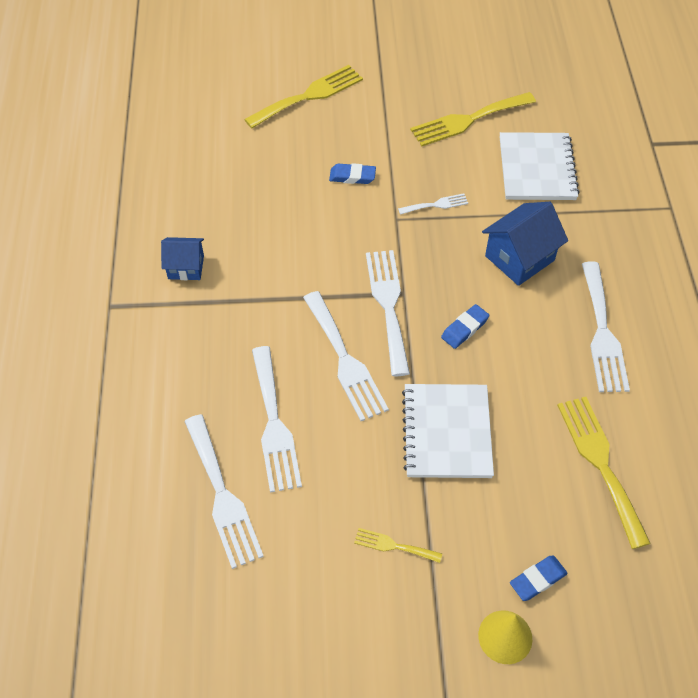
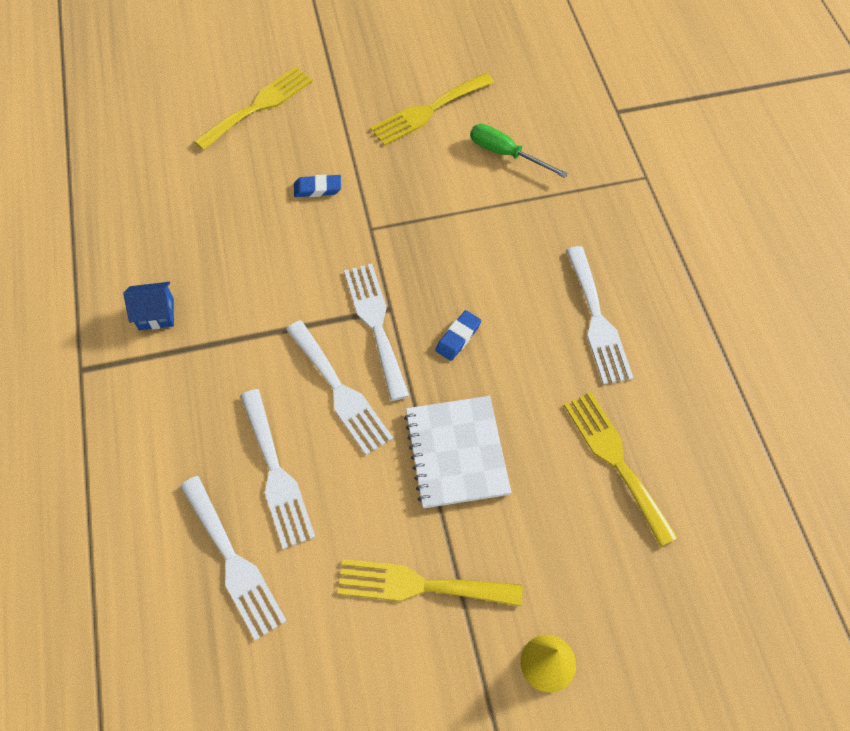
camera: 10 degrees left, 5 degrees up
(393, 545) = (420, 585): yellow fork -> yellow fork, size x2.00
(436, 205) = (409, 207): white fork -> none
(519, 258) = (502, 253): blue house -> none
(537, 168) = (506, 154): white notebook -> green screwdriver
(537, 579) = (571, 596): blue eraser -> none

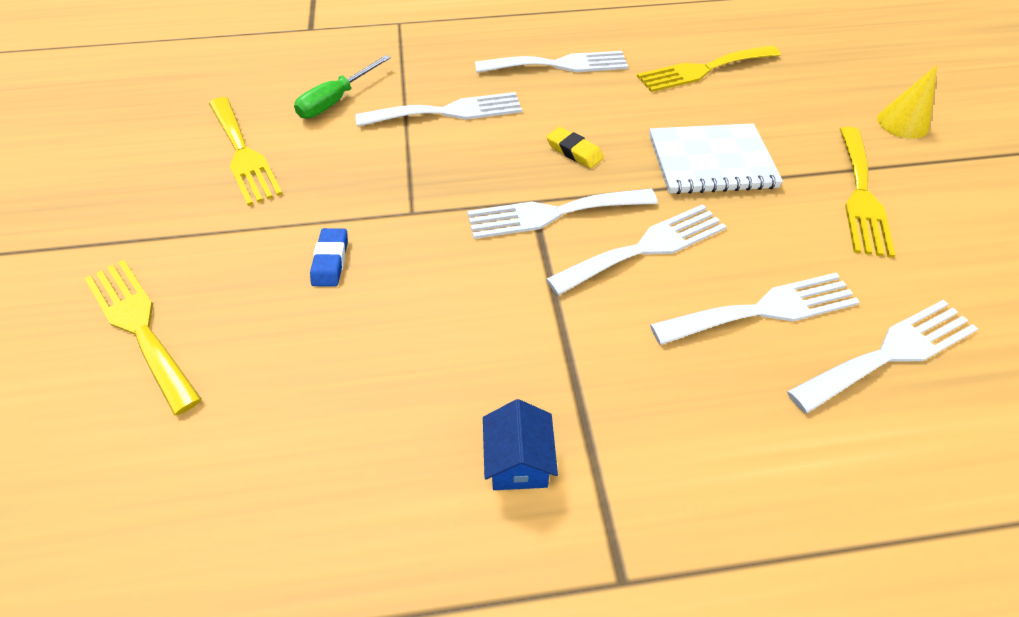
camera: 85 degrees left, 10 degrees down
(458, 337) = (574, 151): blue eraser -> yellow eraser
(502, 236) = (448, 112): none -> white fork

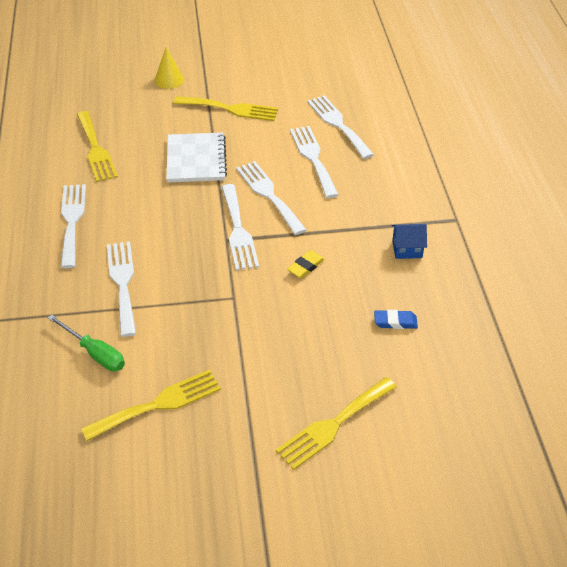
camera: 90 degrees left, 5 degrees down
(330, 261) = (276, 335): blue eraser -> blue eraser (395, 322)
(574, 151) = (179, 218): yellow eraser -> yellow eraser (306, 266)

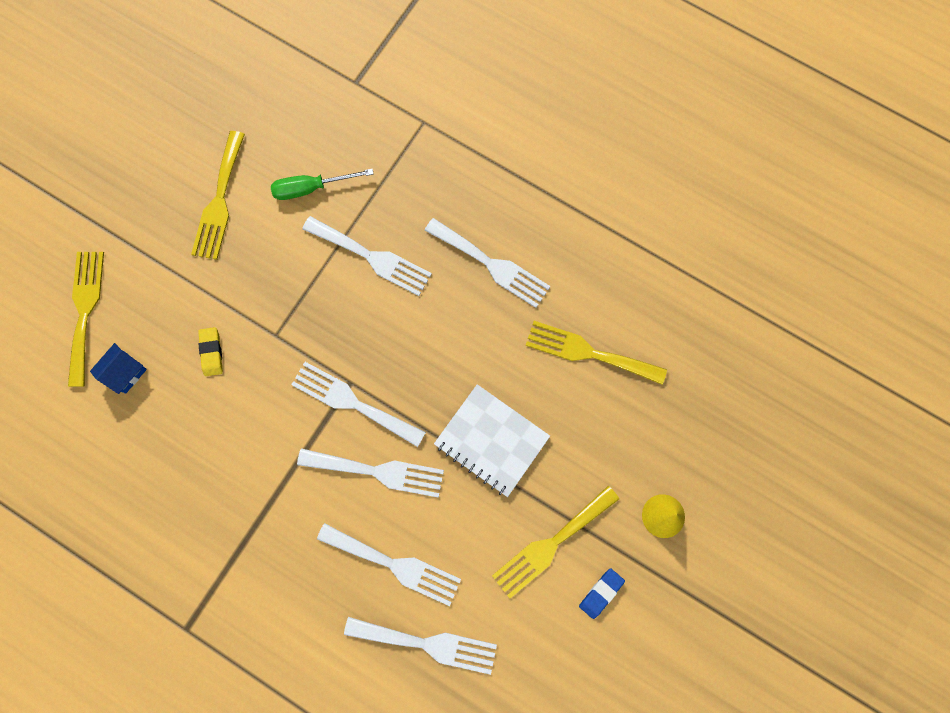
camera: 130 degrees right, 30 degrees up
(306, 266) = (255, 426): yellow eraser -> yellow eraser (211, 352)
(395, 322) = (128, 448): blue eraser -> blue eraser (601, 593)
(407, 249) = (193, 540): blue house -> blue house (125, 372)

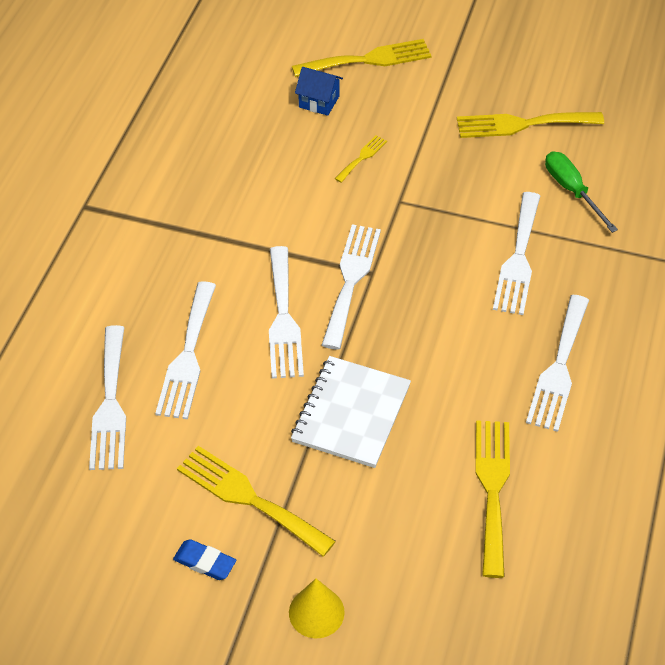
camera: 75 degrees right, 25 degrees down
(211, 352) = (362, 157): yellow eraser -> yellow fork

